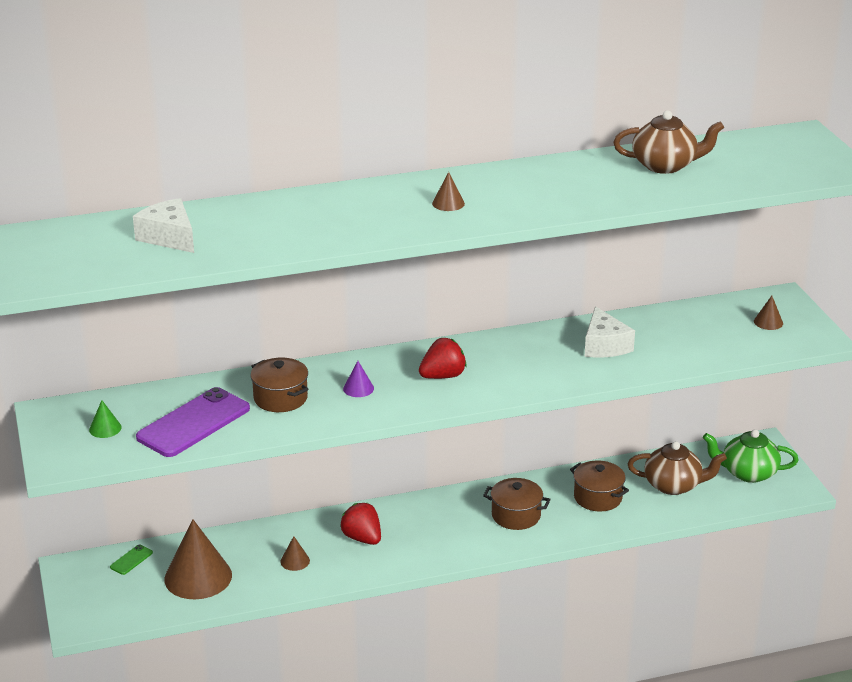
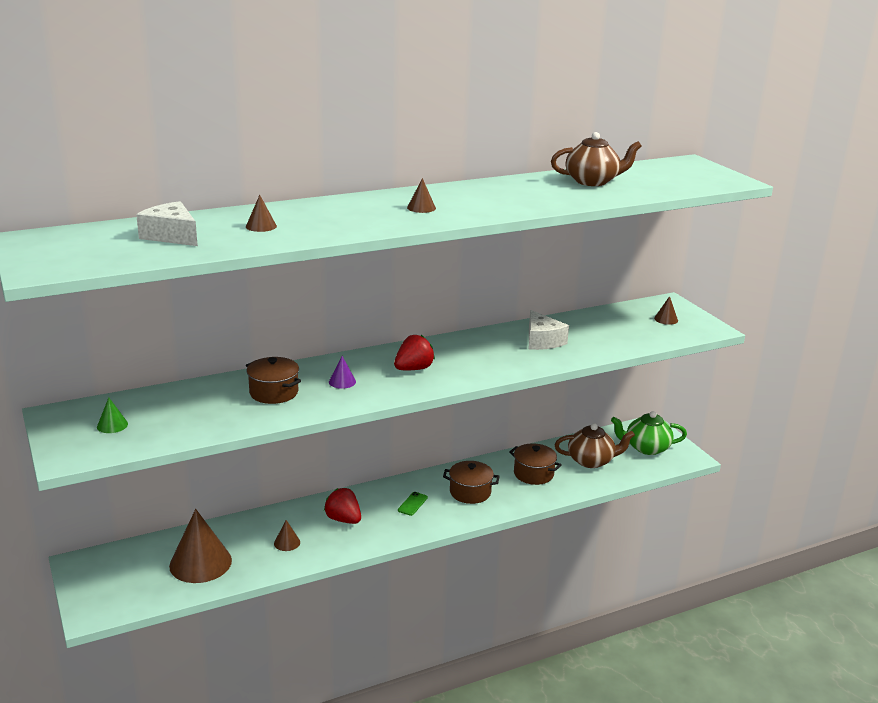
camera: 10 degrees left, 5 degrees down
(131, 560) = (137, 552): green phone -> green phone (412, 504)
(194, 423) = (196, 416): purple phone -> none
(265, 226) = (261, 226): none -> brown cone

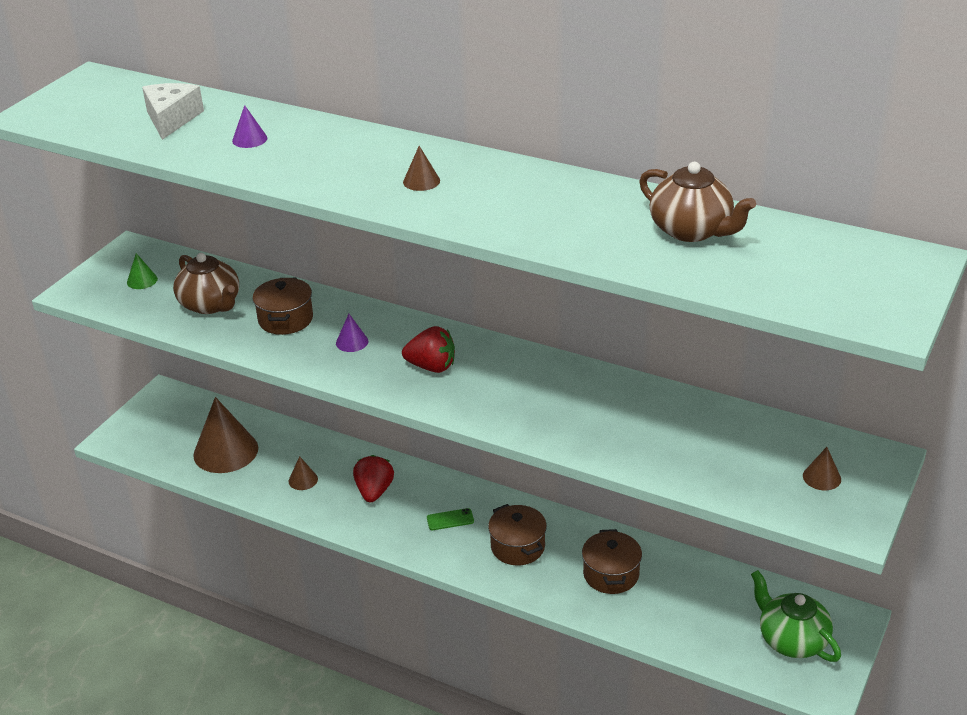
camera: 55 degrees right, 10 degrees up
(261, 226) = (249, 139): brown cone -> purple cone
(542, 341) = (615, 413): white cheese -> none
(591, 461) = (698, 606): brown teapot -> brown teapot (211, 304)

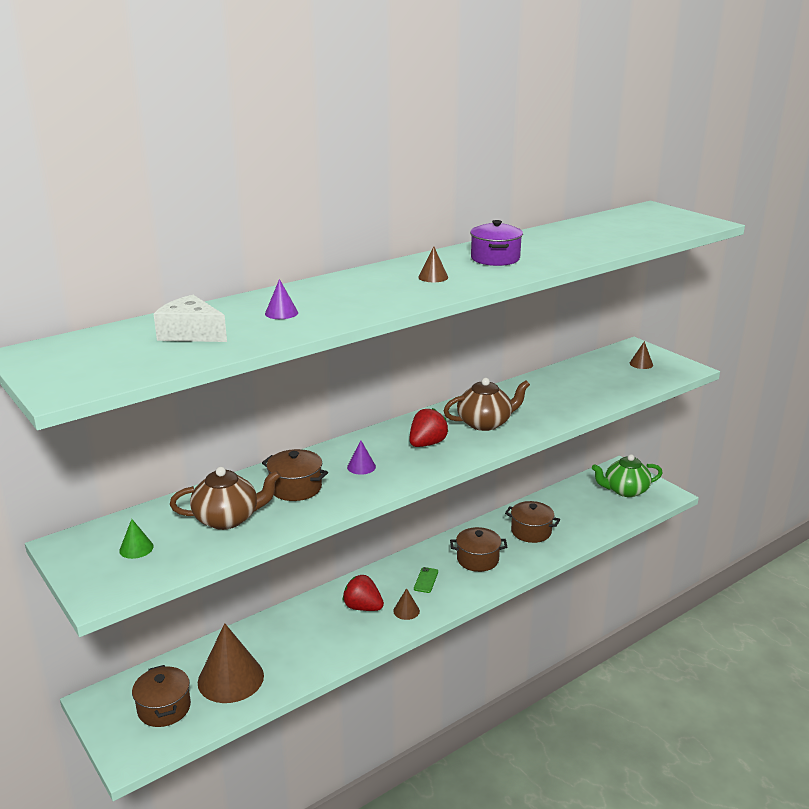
camera: 65 degrees left, 10 degrees down
(172, 431) = (164, 708): none -> brown pot
(303, 480) = (314, 641): brown cone -> brown cone (406, 611)
(525, 199) = (495, 258): none -> purple pot
(692, 230) = (578, 235): brown teapot -> brown teapot (485, 423)

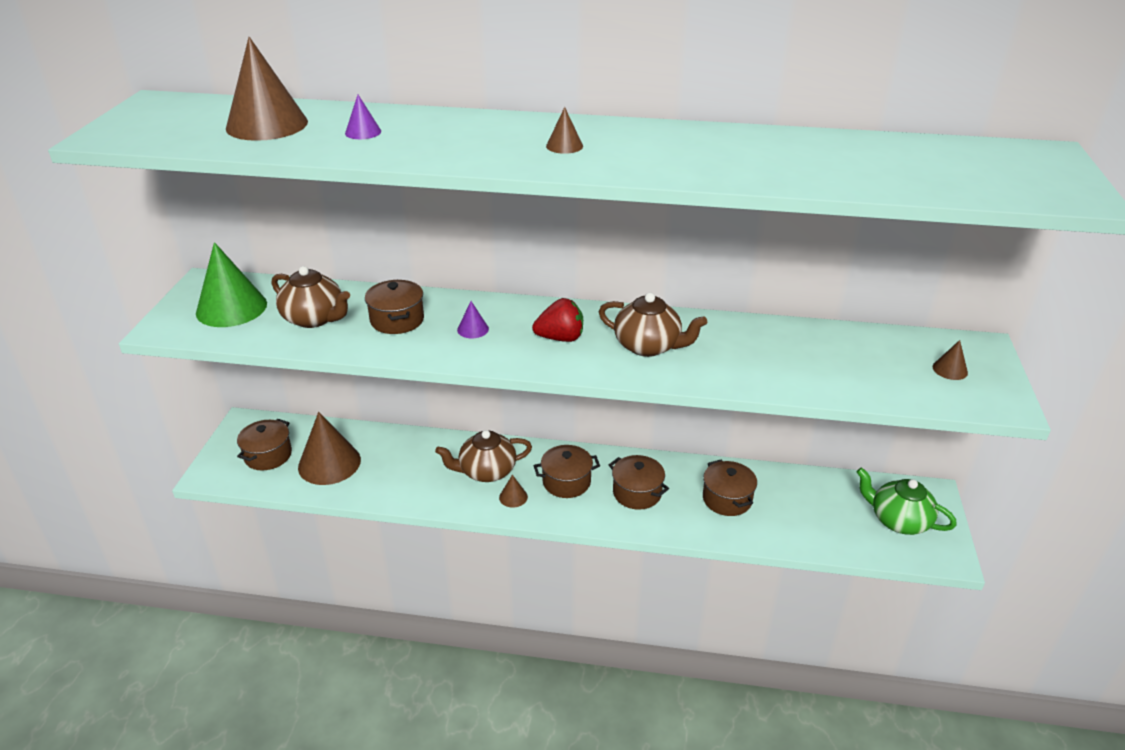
camera: 45 degrees right, 10 degrees up
(136, 548) = (231, 308): green cone -> green cone, size x2.25
(191, 333) = (267, 125): white cheese -> brown cone
(363, 607) = (486, 471): red strawberry -> brown teapot
(426, 580) = (566, 482): green phone -> brown pot
(495, 258) = (675, 148): purple pot -> none

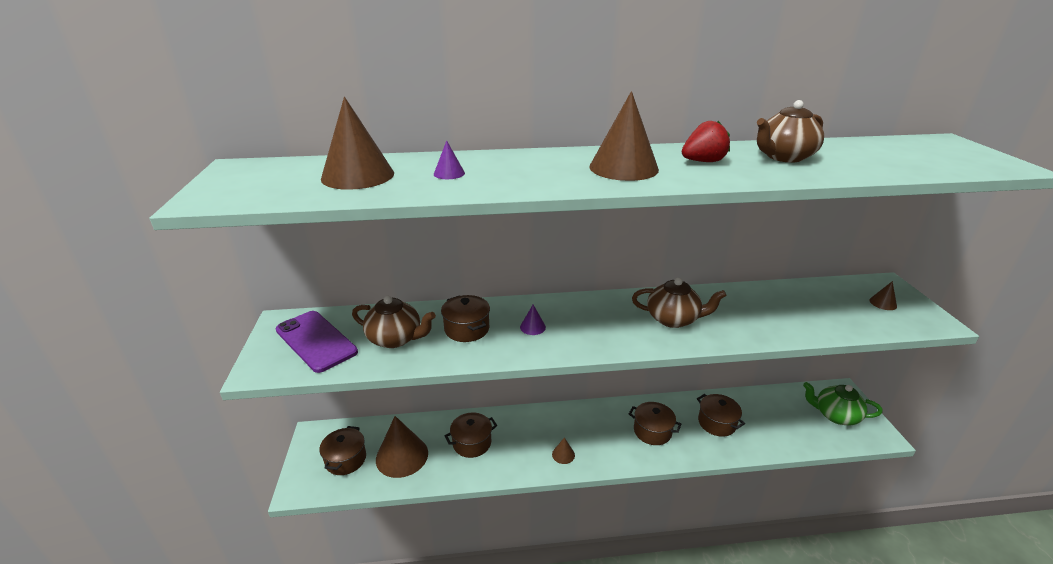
camera: 15 degrees left, 5 degrees down
(231, 308) = (316, 341): green cone -> purple phone
(486, 471) = (532, 437): brown teapot -> brown teapot (783, 157)
(560, 338) = (605, 323): red strawberry -> red strawberry (703, 161)
(564, 146) = (623, 168): brown cone -> brown cone, size x2.25
(566, 482) = (597, 433): brown pot -> brown pot (472, 443)

